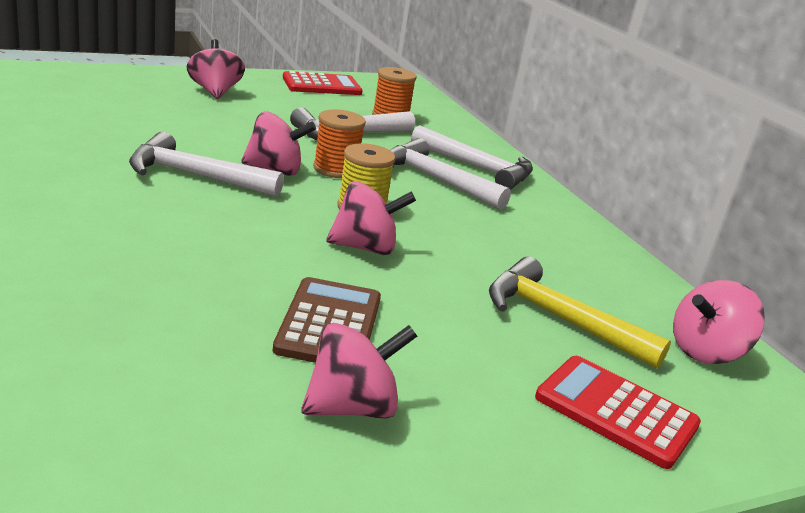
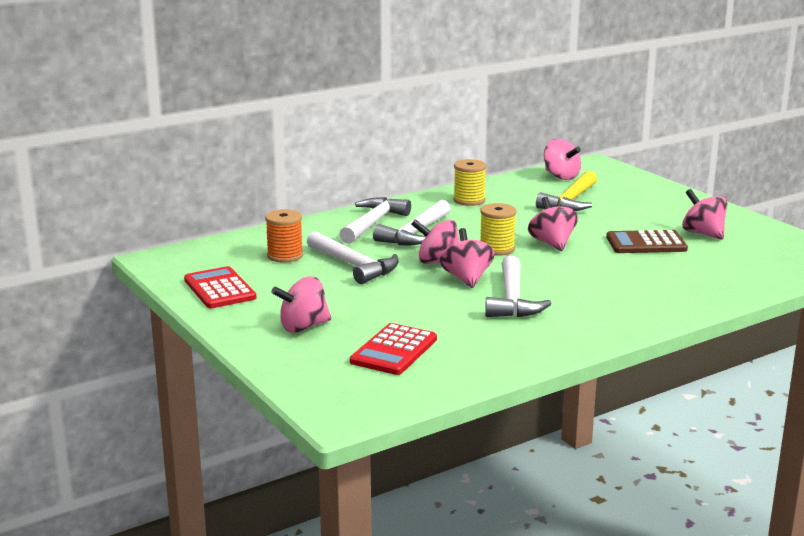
camera: 95 degrees left, 5 degrees down
(335, 169) = (438, 262): orange spool -> pink spinning top
(562, 239) = (469, 200): none -> yellow spool
(616, 411) = (637, 193): red calculator -> red calculator (394, 350)

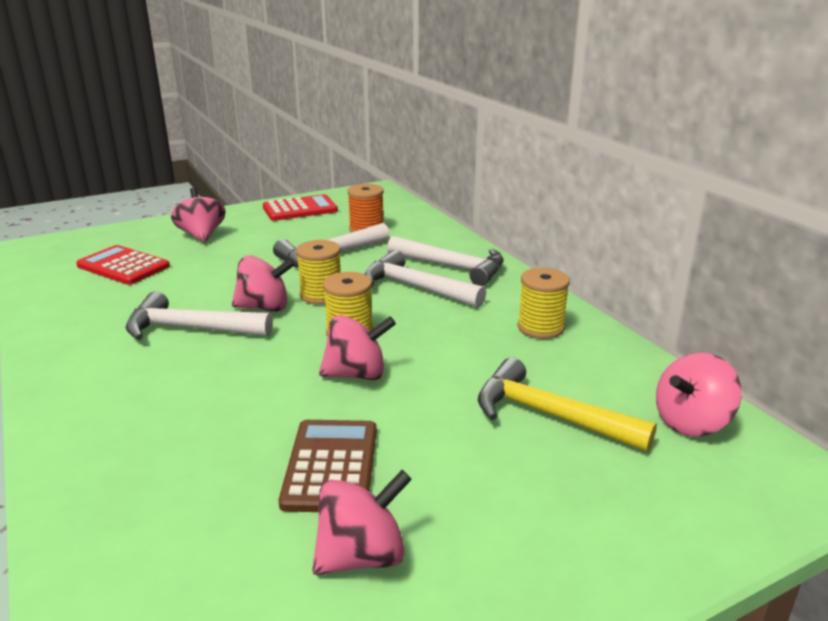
camera: 95 degrees right, 5 degrees up
(438, 262) = (321, 295): pink spinning top -> yellow spool

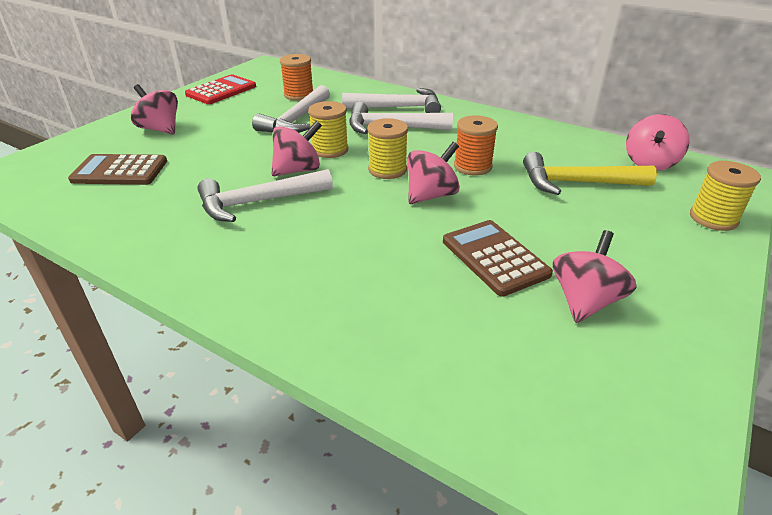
camera: 30 degrees left, 10 degrees up
(123, 266) = (120, 171): red calculator -> brown calculator
(446, 356) = (472, 166): none -> orange spool
(540, 327) = (505, 132): yellow spool -> yellow spool (713, 218)

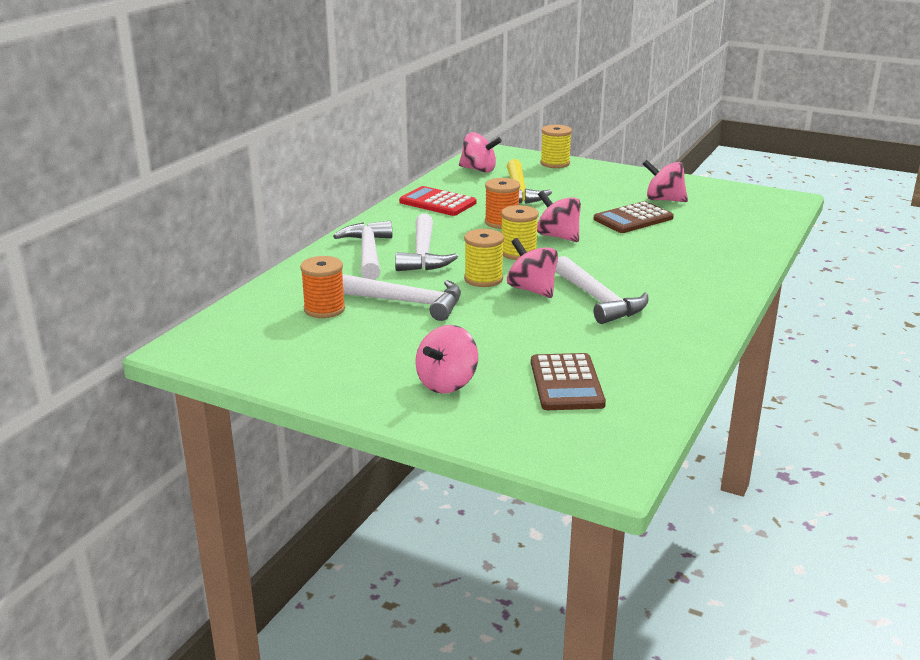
camera: 95 degrees left, 10 degrees down
(221, 90) = (302, 365): red calculator -> red calculator (437, 202)

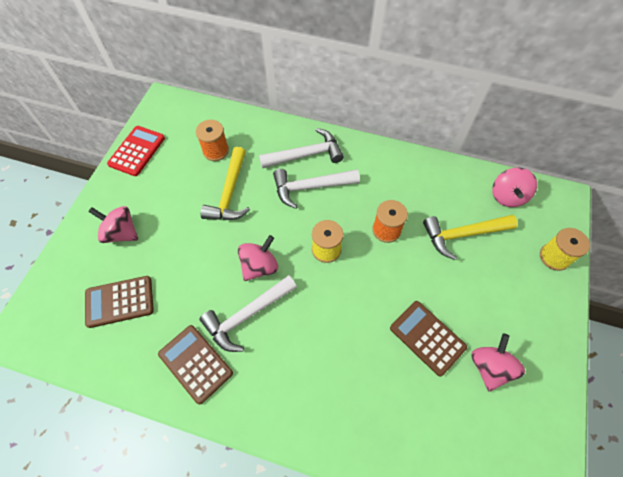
camera: 80 degrees right, 35 degrees up
(408, 302) = (230, 193): white hammer -> yellow hammer
(437, 202) = (416, 179): red calculator -> red calculator (137, 151)
(483, 279) = (273, 232): yellow spool -> none
(558, 236) = (367, 276): pink spinning top -> none
(659, 332) = (195, 363): none -> brown calculator

